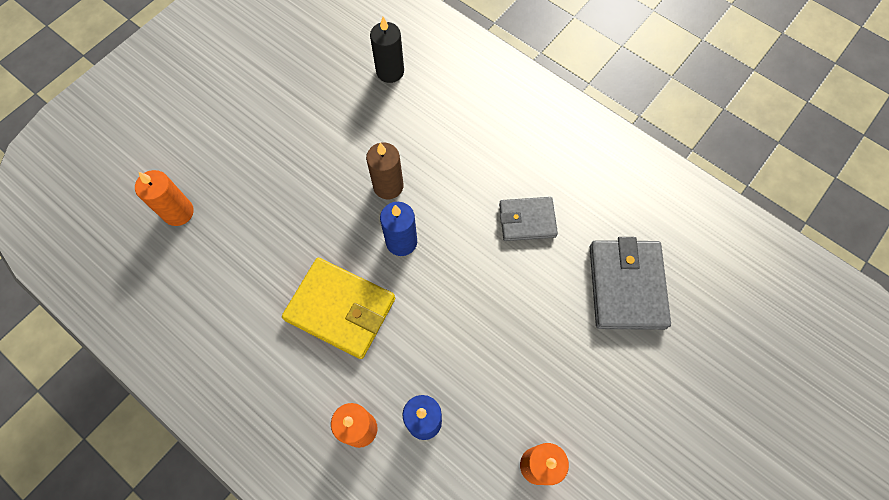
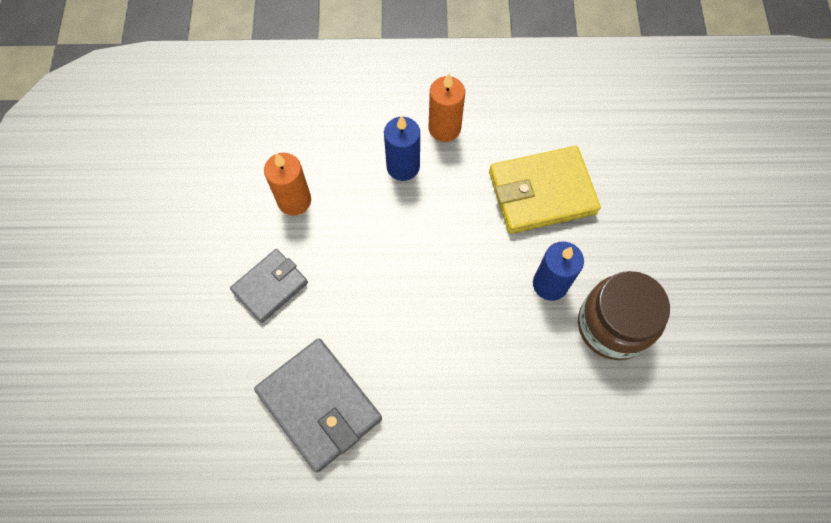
camera: 140 degrees right, 0 degrees up
(178, 212) = (747, 162): orange candle -> none
(388, 186) = (613, 325): brown candle -> brown jar
(390, 71) = (743, 454): black candle -> none
(527, 220) = (459, 397): grey wallet -> grey wallet (270, 286)

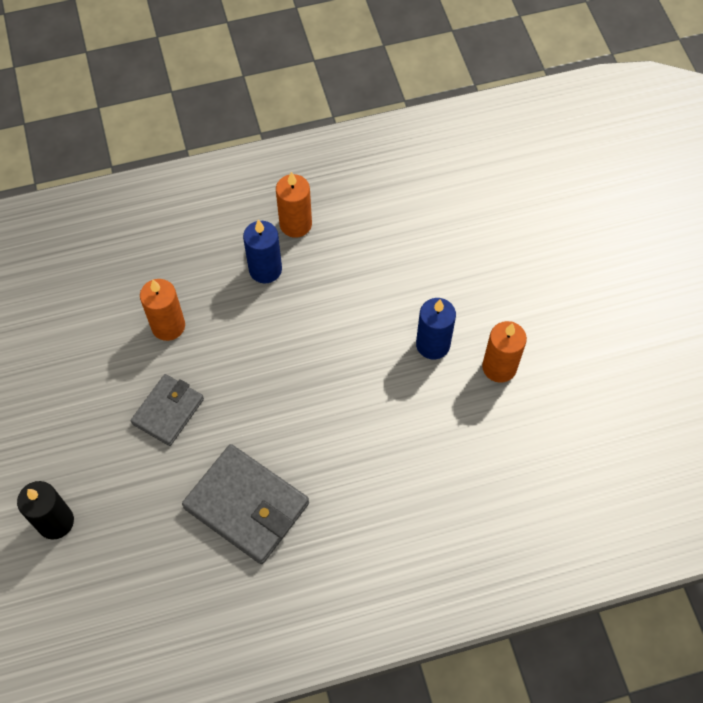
camera: 15 degrees left, 5 degrees down
(131, 371) = (55, 522): none -> black candle
(542, 193) = (404, 263): yellow wallet -> none
(613, 325) = (499, 367): brown jar -> orange candle

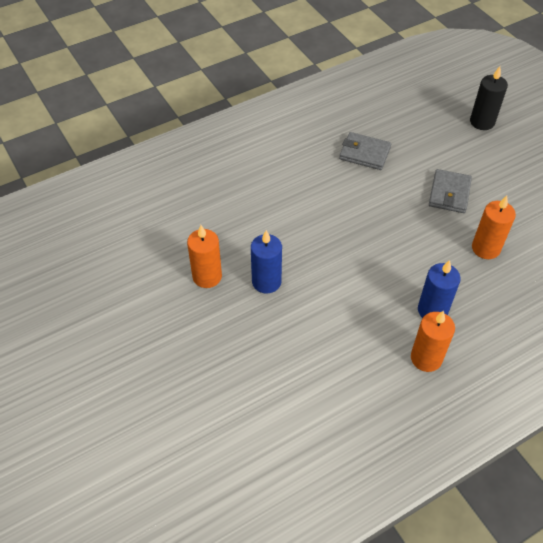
camera: 165 degrees right, 10 degrees down
(247, 505) = (364, 153): grey wallet -> grey wallet, size x0.63

